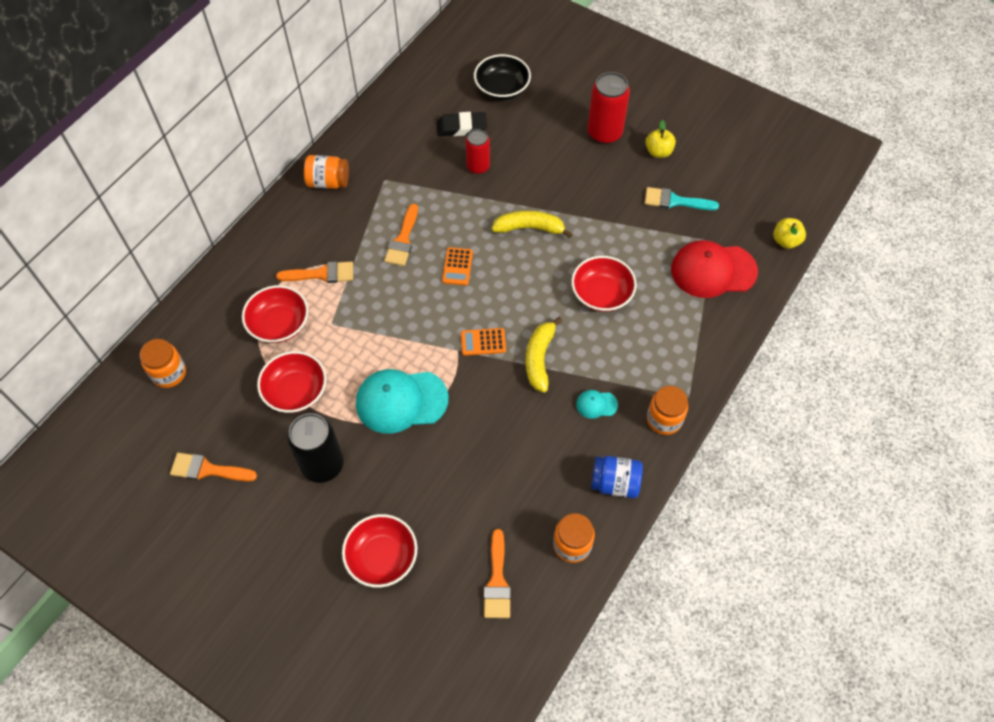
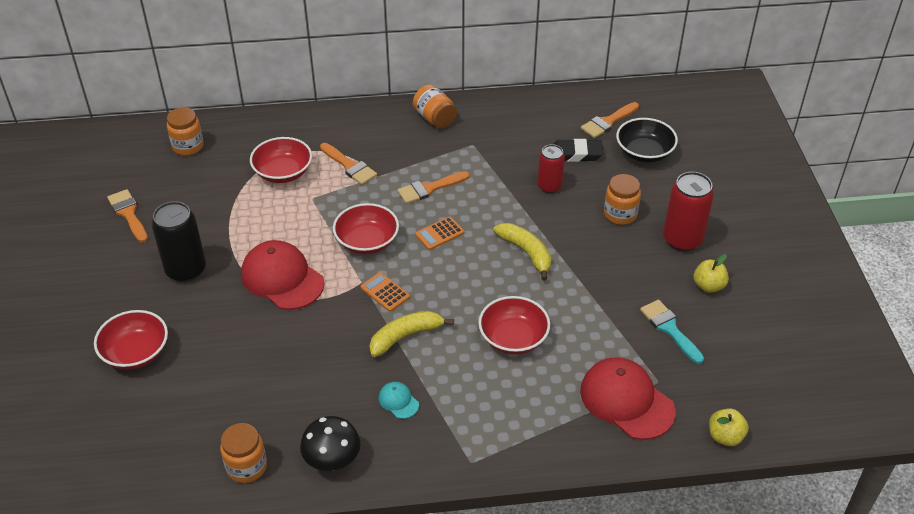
camera: 50 degrees right, 15 degrees down
(296, 391) = (235, 216): red bowl -> red bowl (367, 241)
(401, 401) = (282, 278): turquoise cap -> red cap
(461, 127) = (575, 154): black eraser -> black eraser turned 45 degrees counterclockwise
(497, 581) = (172, 437): orange brush -> orange brush (608, 122)
(614, 483) = (332, 461): blue jar -> black mushroom
(664, 419) = (430, 458): orange jar -> orange jar (620, 214)

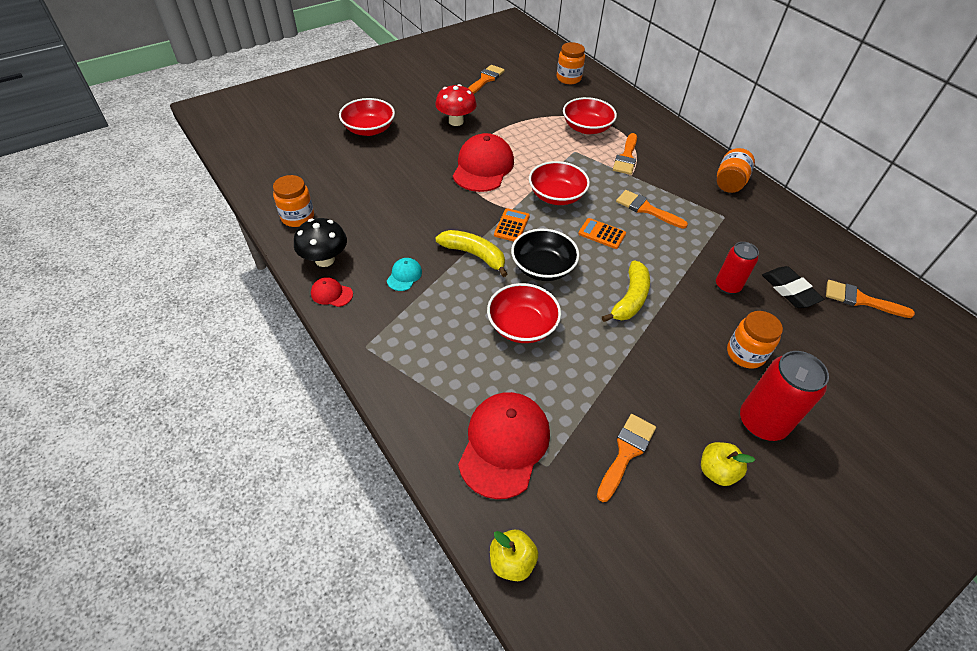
camera: 60 degrees right, 5 degrees up
(186, 270) = (456, 121): black can -> red mushroom
(386, 469) = (331, 294): none -> red cap
(644, 152) = (852, 345): black bowl -> black bowl (542, 267)
(669, 329) = (626, 452): turquoise brush -> orange brush

